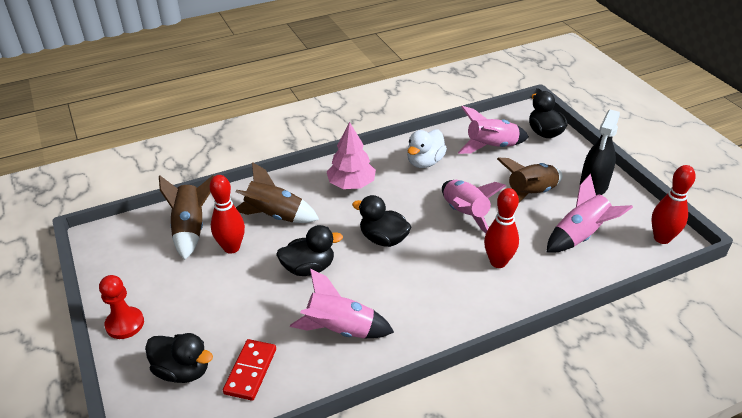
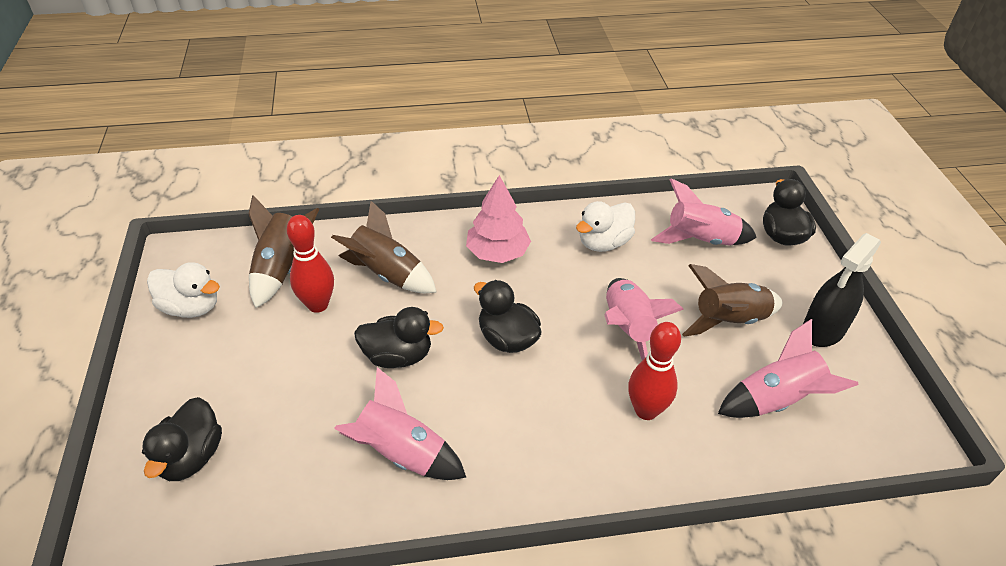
camera: 15 degrees right, 5 degrees up
(125, 324) = (154, 375): red pawn -> none
(131, 271) = (191, 307): none -> white duck
(183, 371) = (191, 457): black duck -> black duck turned 60 degrees clockwise
(250, 371) = (269, 481): red domino -> none
(661, 238) = (896, 434): red bowling pin -> none

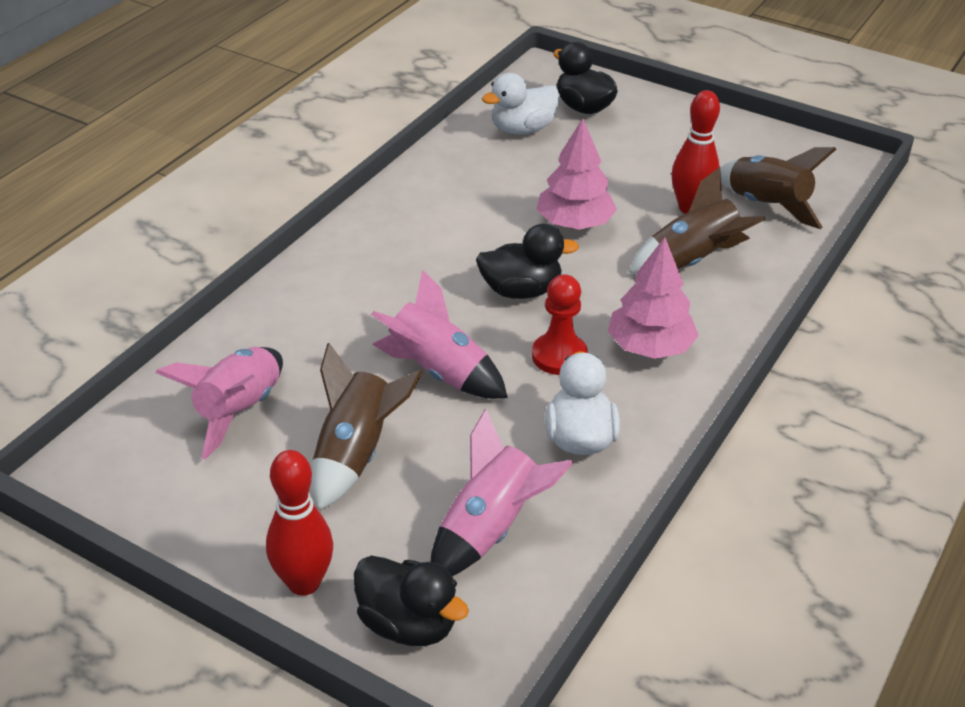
camera: 130 degrees right, 5 degrees down
(191, 307) = (757, 148): white duck -> white duck (522, 129)
(398, 356) = (574, 224): black duck -> pink tree
(401, 453) = (472, 186): pink rocket -> none
(549, 285) = (559, 356): none -> red pawn
(646, 410) = (342, 323): red bowling pin -> red bowling pin (304, 583)
(823, 330) = (249, 522): black spray bottle -> none

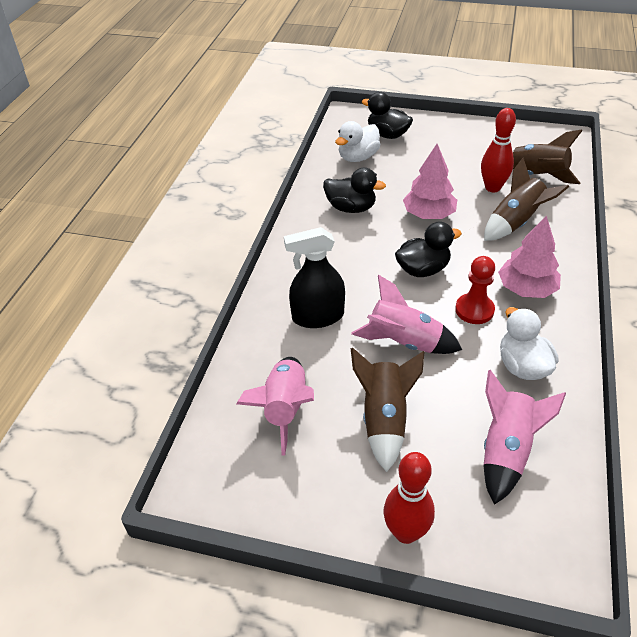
camera: 15 degrees left, 5 degrees up
(344, 315) = (318, 317): none -> black spray bottle
(408, 624) = (495, 542): black duck -> black duck (351, 208)

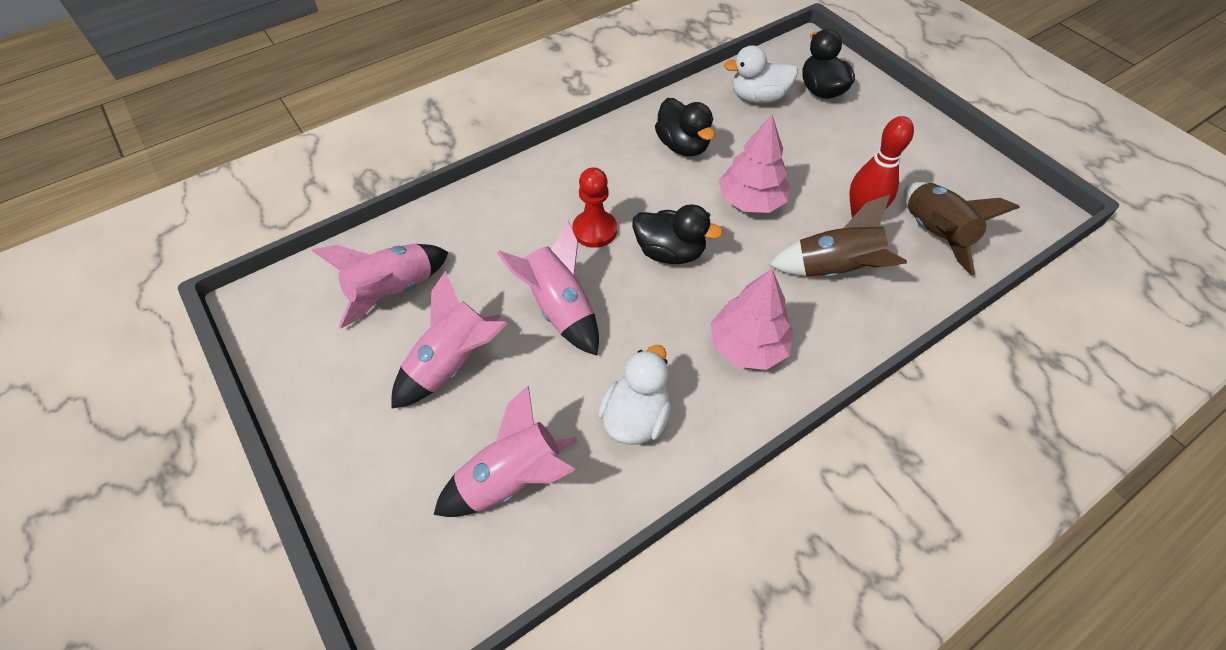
camera: 40 degrees right, 10 degrees up
(318, 317) = (520, 230): black spray bottle -> none
(384, 419) = (453, 364): brown rocket -> pink rocket
(406, 532) = (345, 471): red bowling pin -> none
(474, 310) = (665, 327): red pawn -> red pawn (594, 230)

